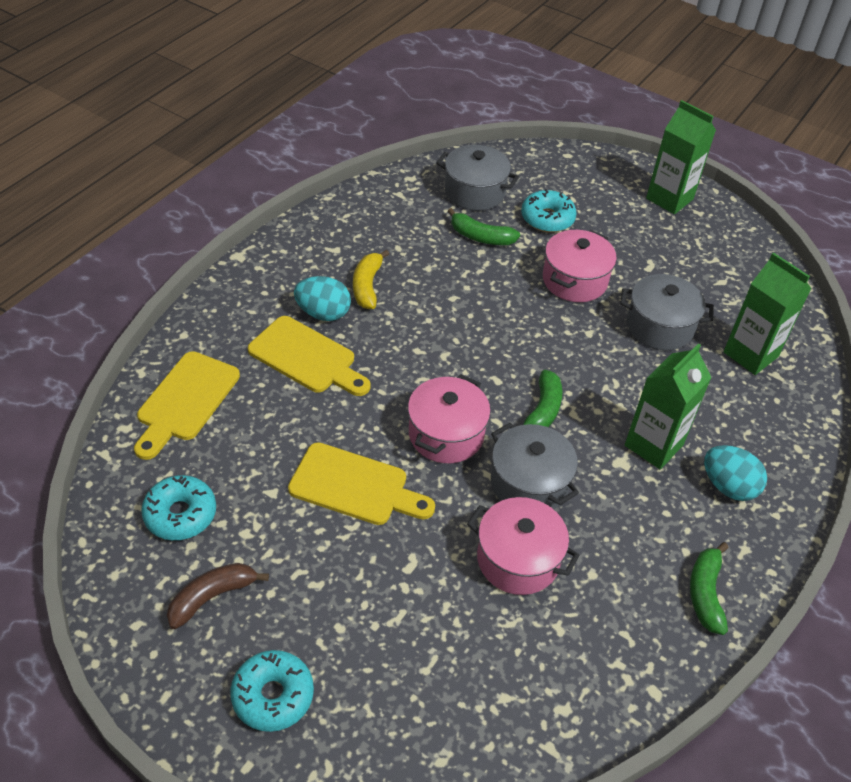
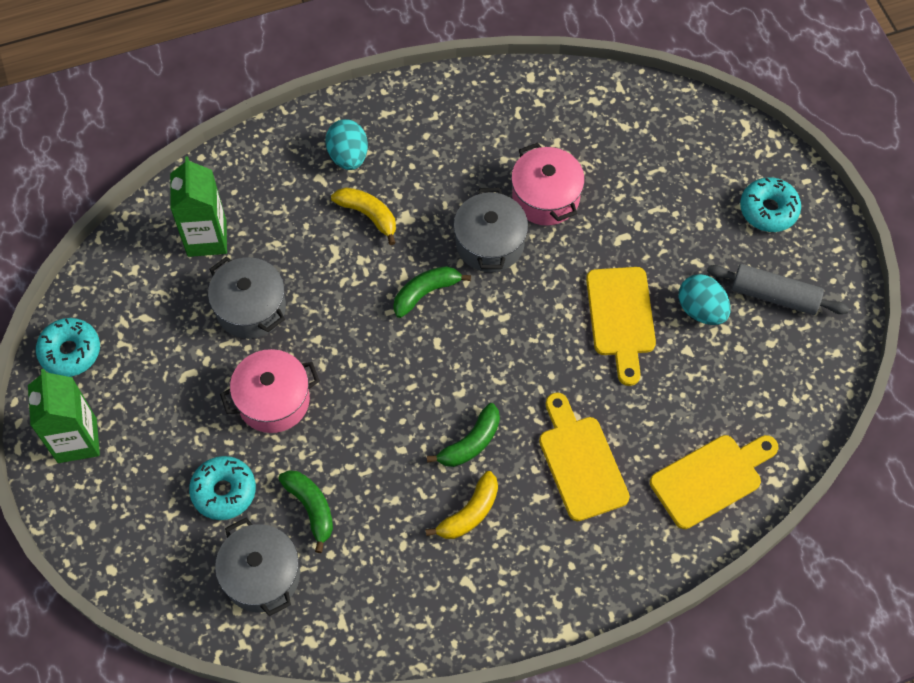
camera: 140 degrees left, 15 degrees up
(180, 514) = (766, 373): turquoise donut -> turquoise donut (70, 351)
(212, 597) = (774, 295): brown banana -> grey rolling pin
(323, 313) = (533, 504): turquoise egg -> turquoise egg (701, 310)
(355, 486) = (621, 318): yellow cutting board -> yellow cutting board turned 150 degrees counterclockwise
(446, 434) = (519, 319): pink pot -> none
(653, 445) = (368, 215): green carton -> yellow banana
(705, 593) = (441, 105): green banana -> green banana (470, 443)

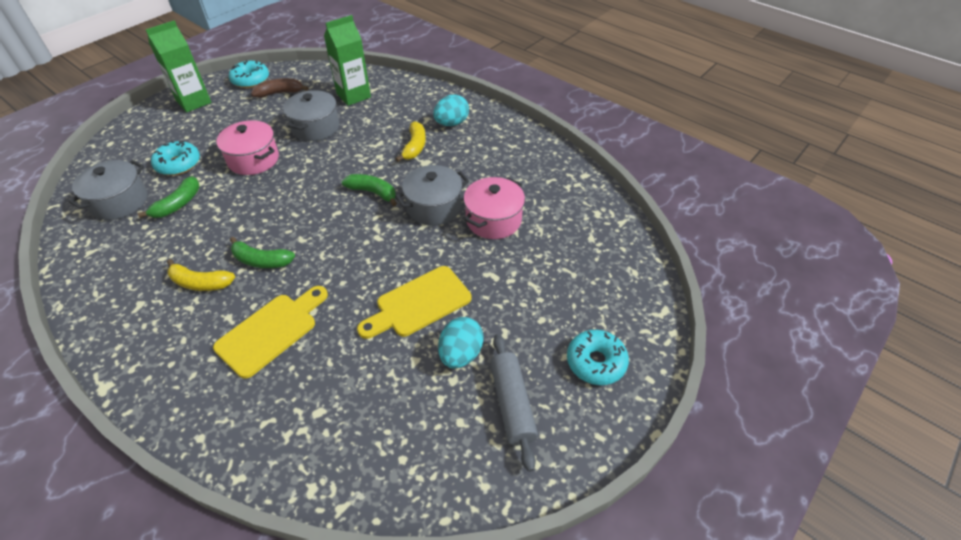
camera: 60 degrees right, 15 degrees down
(134, 324) = (280, 93): none -> brown banana
(711, 478) = (292, 432): yellow cutting board -> none

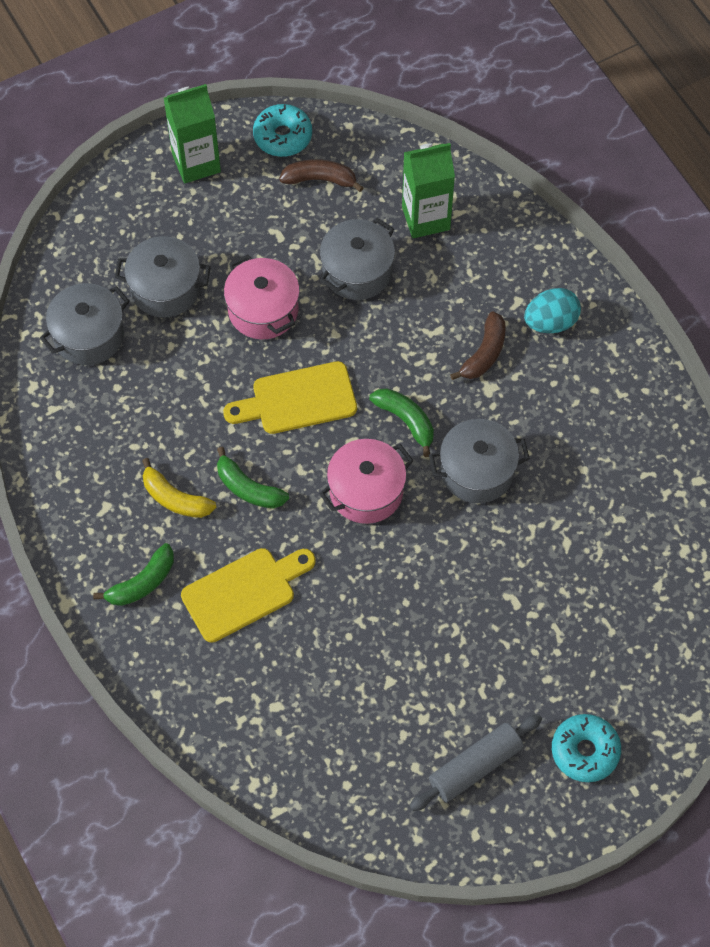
camera: 20 degrees right, 15 degrees up
(178, 164) = (165, 288): turquoise donut -> grey pot
(178, 204) = (159, 362): green banana -> green banana (142, 583)
(414, 147) = (484, 353): yellow banana -> brown banana
(419, 303) = (415, 611): yellow cutting board -> yellow cutting board (297, 400)
(460, 354) = (441, 691): turquoise egg -> none
(493, 220) = (545, 517): pink pot -> pink pot (366, 491)
(512, 404) = (475, 766): grey rolling pin -> grey rolling pin turned 45 degrees clockwise

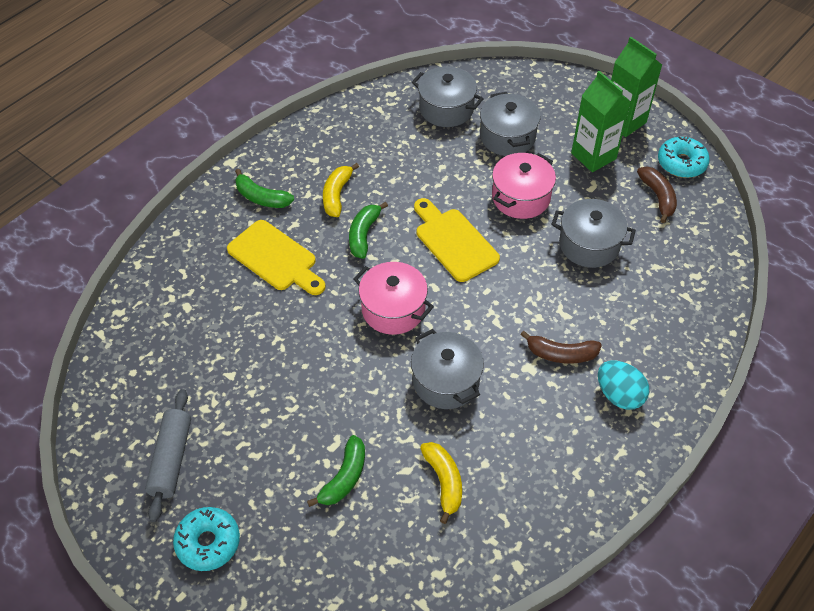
camera: 70 degrees right, 10 degrees down
(406, 421) = (469, 317): green banana -> green banana (344, 478)
(426, 218) = (666, 275): green carton -> green carton (593, 156)
(475, 766) = (171, 459): grey rolling pin -> grey rolling pin turned 60 degrees clockwise
(591, 513) = (444, 482): none -> yellow banana

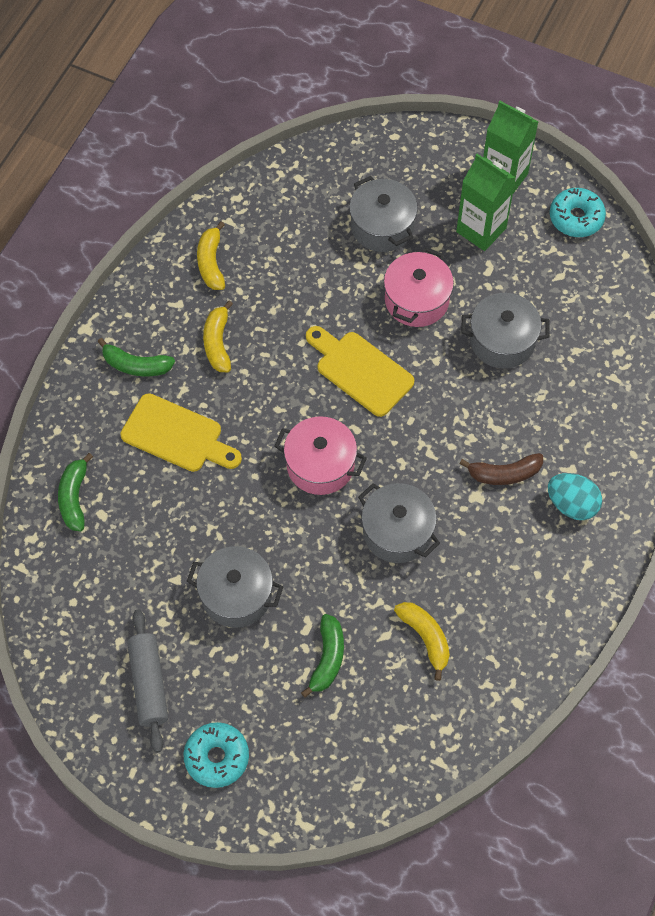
camera: 15 degrees left, 10 degrees up
(353, 135) = (211, 263): none -> yellow banana
(364, 234) = (262, 384): green banana -> green banana (74, 497)
(446, 109) = (304, 204): grey pot -> grey pot (236, 595)
(658, 197) = (560, 266): brown banana -> none

